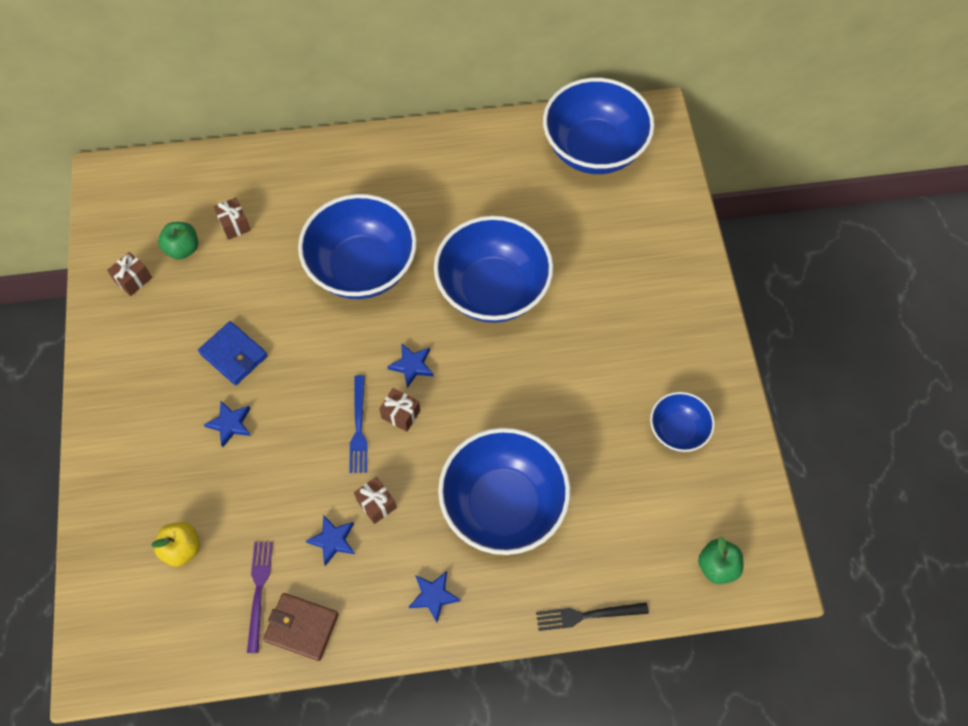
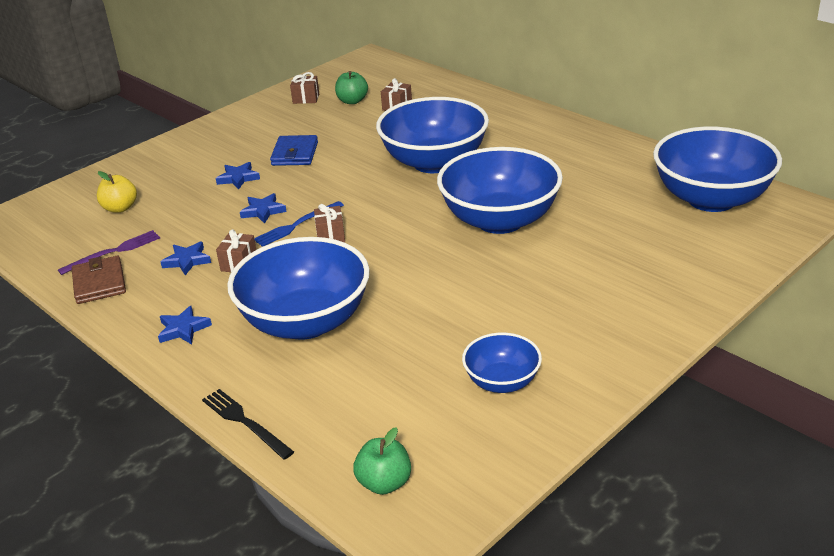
camera: 55 degrees right, 30 degrees down
(412, 366) = (379, 220): blue star -> blue star (263, 211)

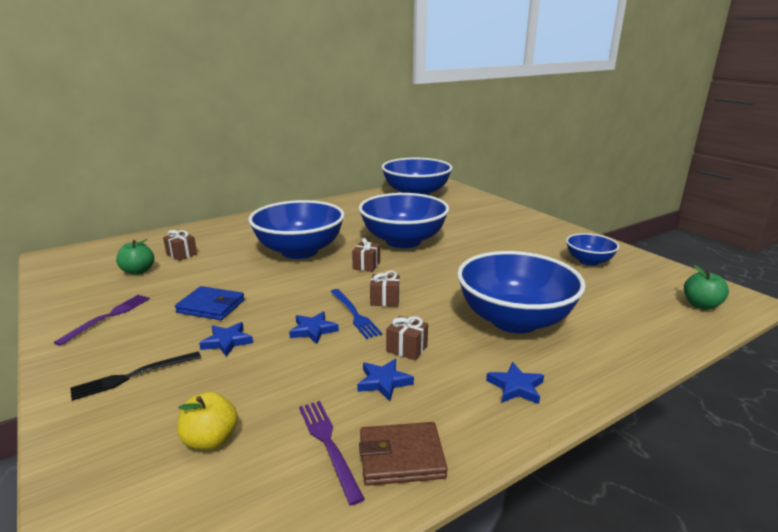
camera: 80 degrees left, 10 degrees down
(245, 422) = (654, 356): black fork -> black fork (133, 376)
(267, 120) = (108, 317): none -> purple fork
(306, 99) = (92, 292): brown gift -> brown gift (366, 265)

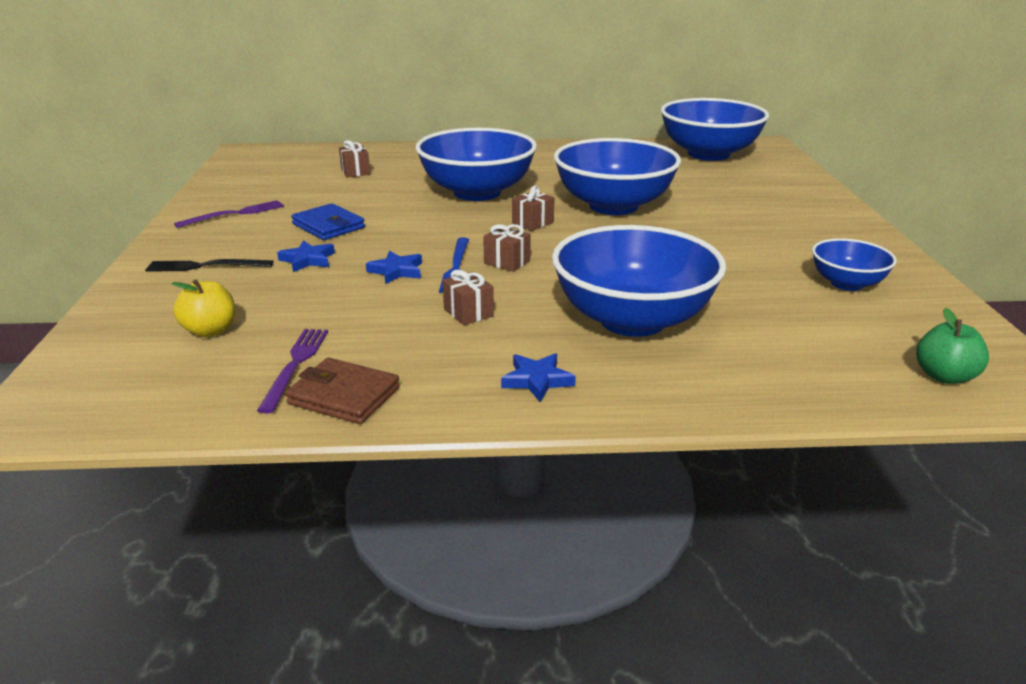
camera: 30 degrees right, 5 degrees up
(138, 271) = (300, 179): green apple -> none
(384, 382) = (406, 334): blue star -> none

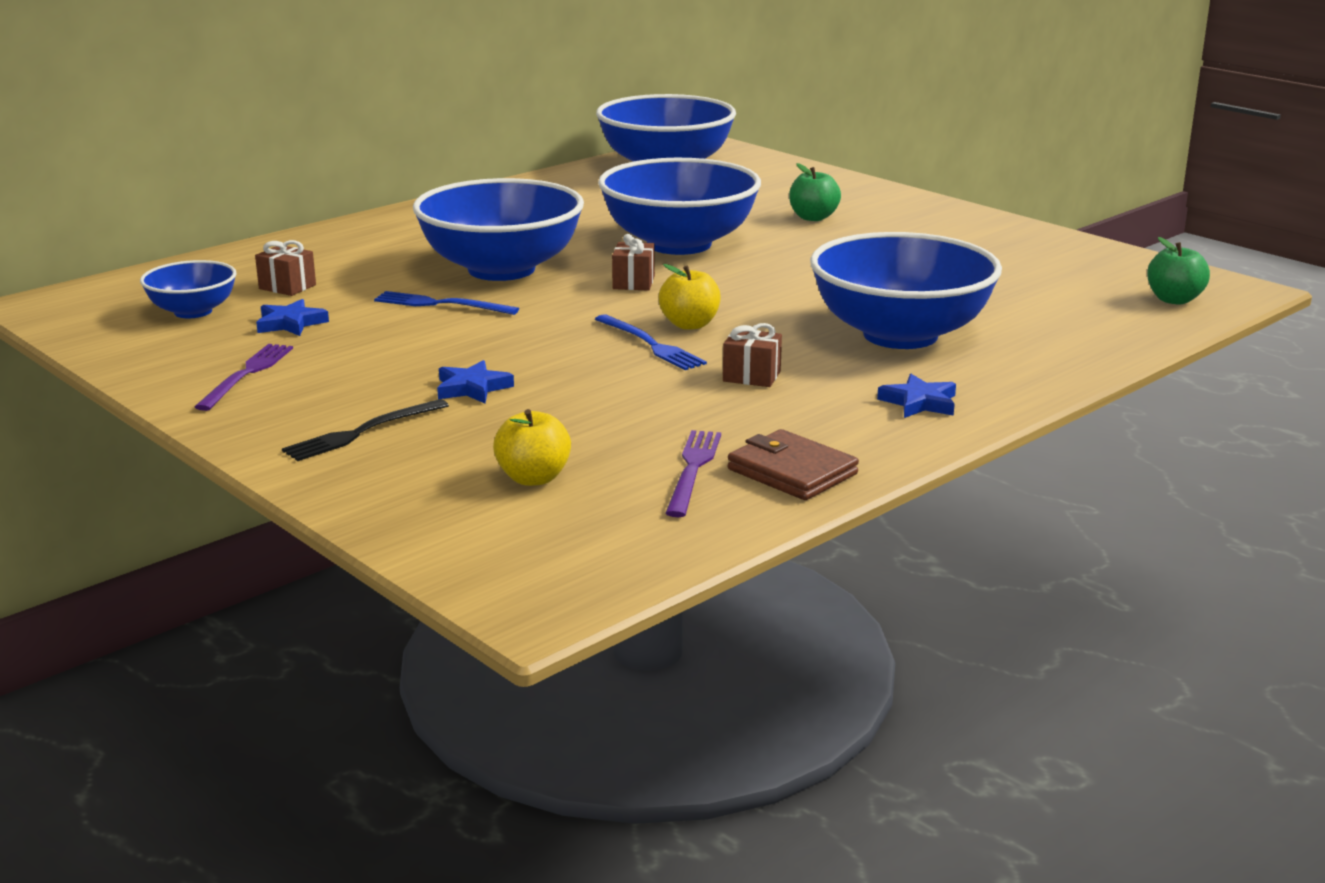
camera: 40 degrees left, 5 degrees down
(295, 365) = (693, 469): purple fork -> purple fork turned 45 degrees clockwise
(328, 226) = (408, 351): blue wallet -> none
(344, 396) = (792, 472): brown wallet -> brown wallet turned 60 degrees clockwise
(396, 271) = (597, 367): blue star -> blue star (290, 323)
(402, 204) = (441, 304): none -> blue fork
(507, 262) = (689, 325): brown gift -> yellow apple
(744, 212) = (813, 218): none -> green apple
(846, 283) = (1003, 255): blue bowl -> blue bowl (193, 311)

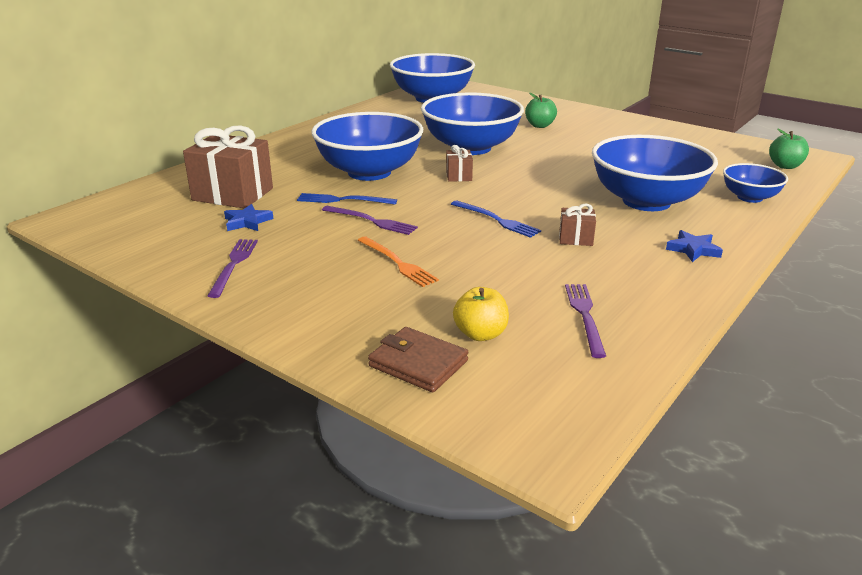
camera: 10 degrees left, 5 degrees up
(193, 311) = (174, 217): blue bowl -> blue bowl (749, 197)
(287, 287) = (233, 194): brown gift -> brown gift, size x2.14
(362, 432) = (338, 306): black fork -> none
(466, 334) = (371, 221): none -> purple fork
(472, 388) = (397, 263): blue star -> orange fork
(689, 325) = (512, 203): yellow apple -> none
(792, 472) = (651, 311): brown wallet -> brown wallet (418, 363)

